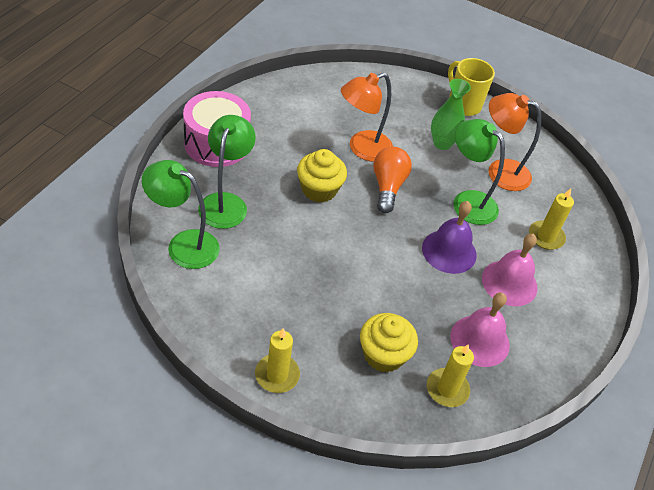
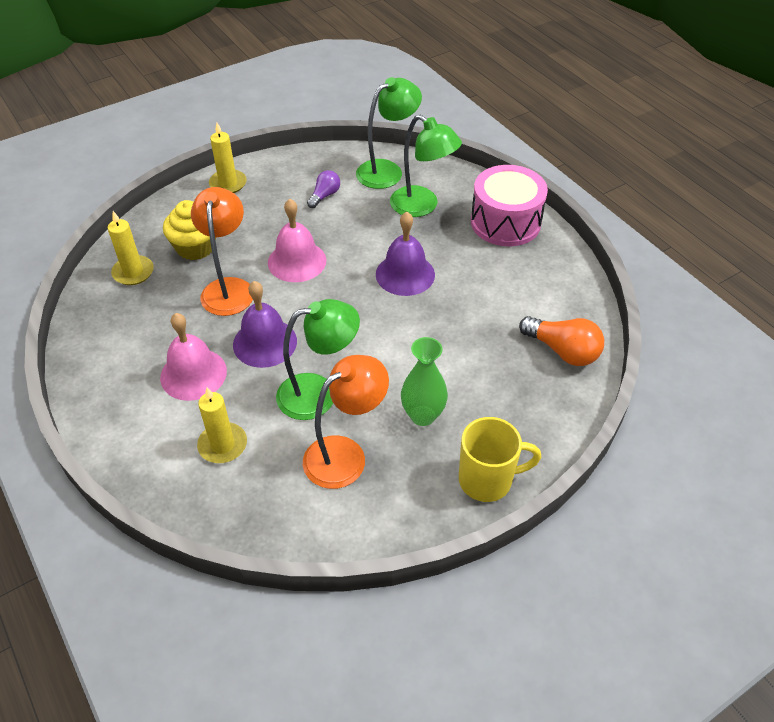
camera: 125 degrees right, 0 degrees up
(250, 281) = (324, 196): none -> purple light bulb
(319, 189) = (405, 274): yellow cupcake -> purple bell
(362, 149) = (448, 332): orange lamp -> orange lamp (228, 288)
(388, 187) = (380, 330): orange light bulb -> orange light bulb (562, 351)
(480, 340) = (155, 316): pink bell -> pink bell (297, 261)

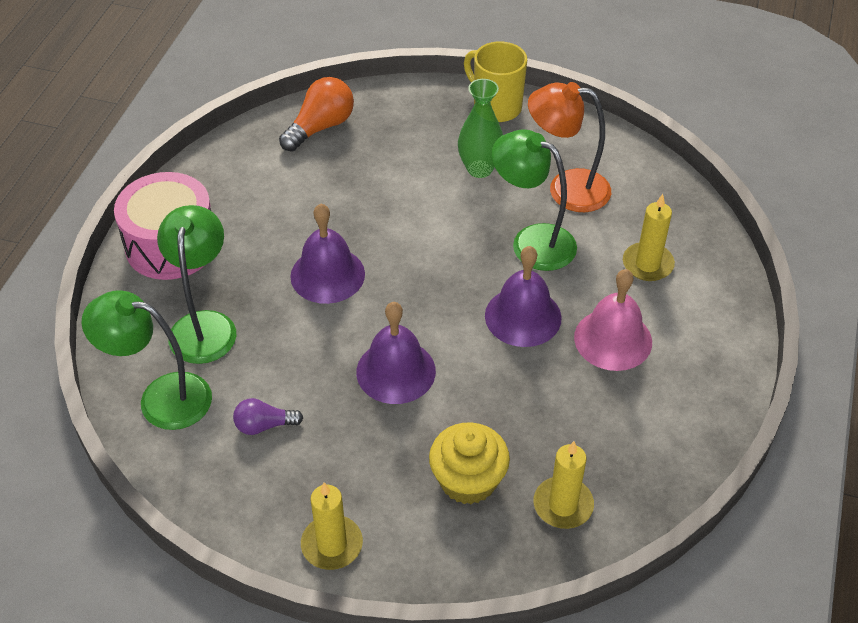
camera: 130 degrees left, 0 degrees up
(228, 288) = (491, 399): orange lamp -> none
(297, 261) = (396, 371): pink bell -> purple bell
(562, 351) = (320, 127): orange light bulb -> orange light bulb turned 45 degrees clockwise

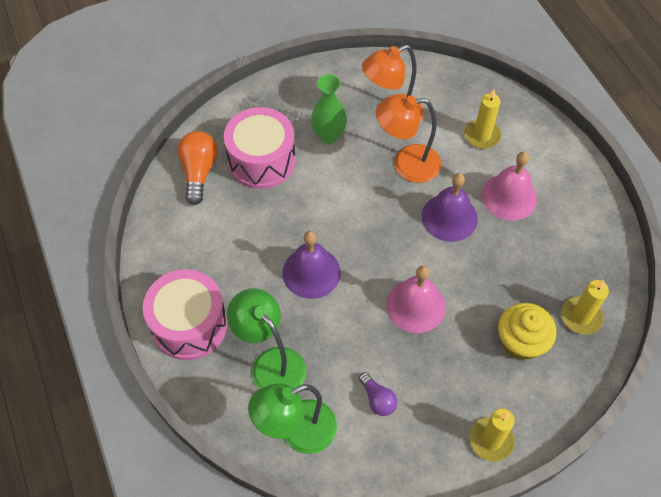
camera: 40 degrees left, 10 degrees up
(264, 425) = (377, 399): purple light bulb -> purple light bulb turned 75 degrees counterclockwise
(389, 152) = (262, 160): none -> pink drum
(396, 371) = (415, 305): purple bell -> pink bell
(496, 107) = (295, 86): yellow mug -> none
(532, 241) = (406, 164): green lamp -> orange lamp

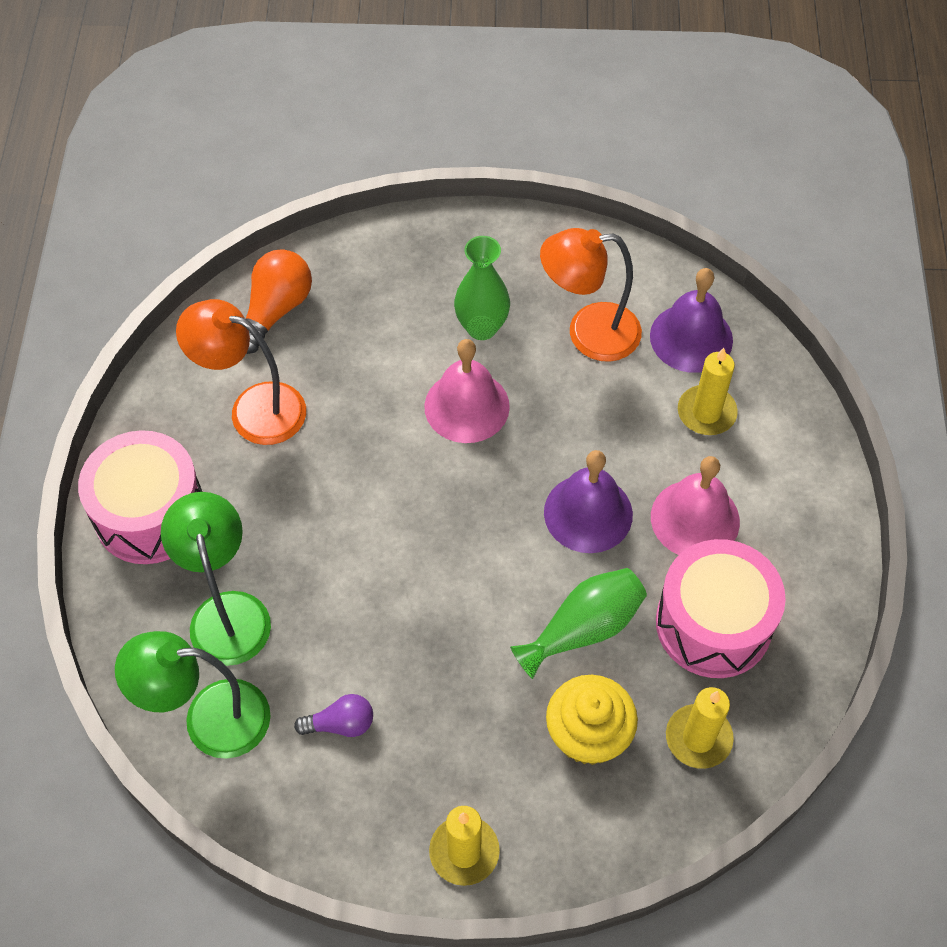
camera: 25 degrees right, 0 degrees up
(262, 160) = (369, 327): pink drum -> pink drum (713, 623)
(311, 272) = (349, 511): purple bell -> purple bell (691, 338)
(377, 399) = (340, 724): purple light bulb -> purple light bulb turned 90 degrees counterclockwise
(406, 164) = (570, 412): orange lamp -> orange lamp (253, 409)
(415, 305) = (467, 618): pink bell -> pink bell (467, 406)
(484, 283) = (584, 629): none -> green vase

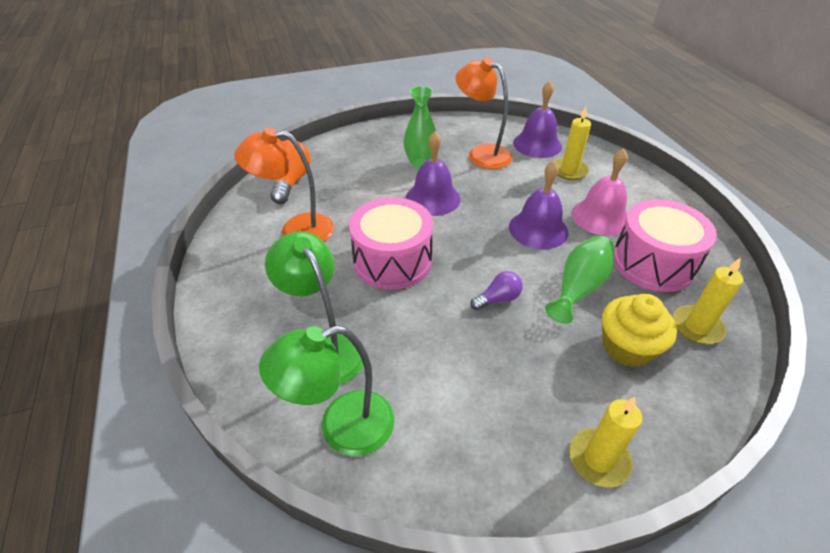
camera: 20 degrees left, 15 degrees down
(150, 514) = (243, 304): pink drum -> pink drum (392, 261)
(340, 724) = (449, 397): purple light bulb -> purple light bulb (498, 299)
(467, 406) = (433, 198): pink bell -> purple bell
(588, 333) = (481, 154): orange lamp -> orange lamp turned 60 degrees clockwise

